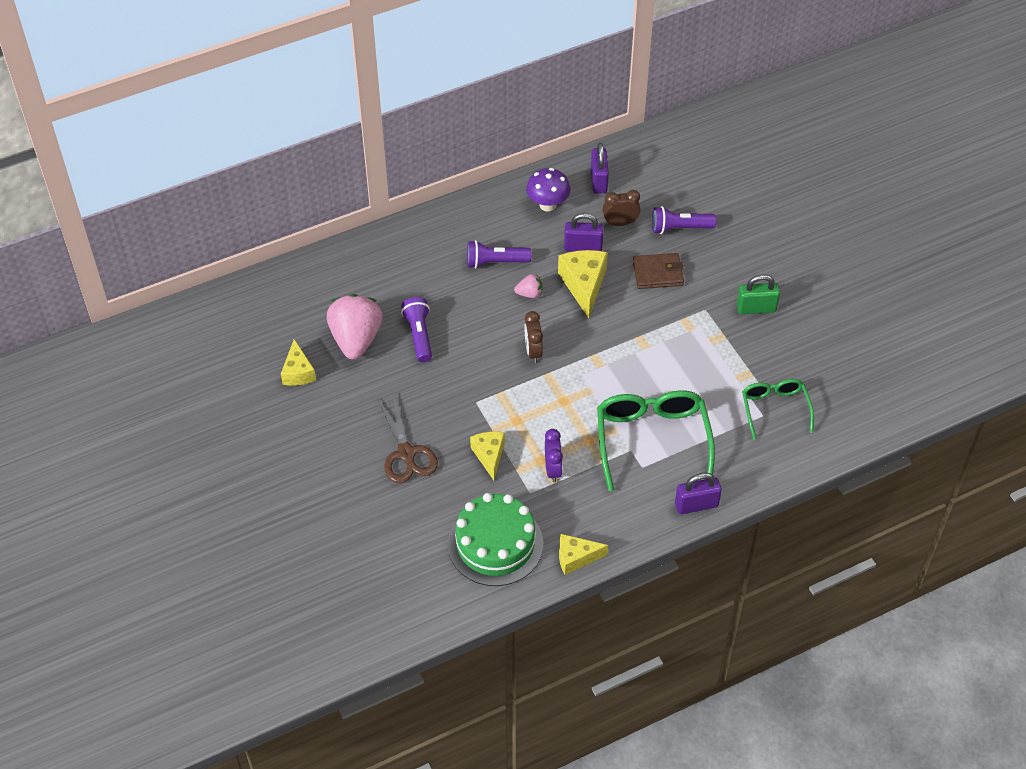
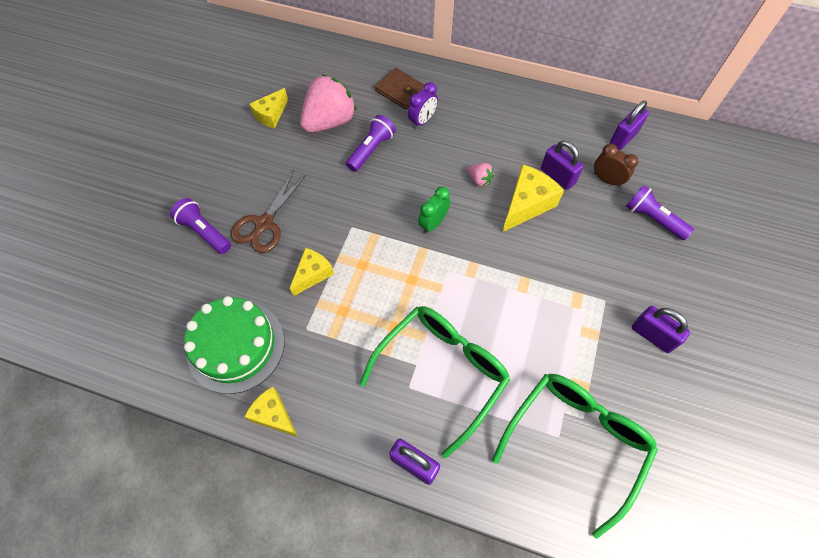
camera: 45 degrees right, 10 degrees up
(495, 262) = (481, 140): purple flashlight -> purple flashlight (204, 232)
(533, 351) = (433, 223): brown clock -> green clock
(547, 205) = (564, 128): purple mushroom -> none
(553, 469) = (342, 326): purple clock -> purple clock (422, 121)
(658, 273) = (596, 240): brown wallet -> brown wallet (400, 91)
(756, 308) = (652, 335): green padlock -> purple padlock
(774, 409) = (576, 440): green glasses -> green glasses, size x1.67

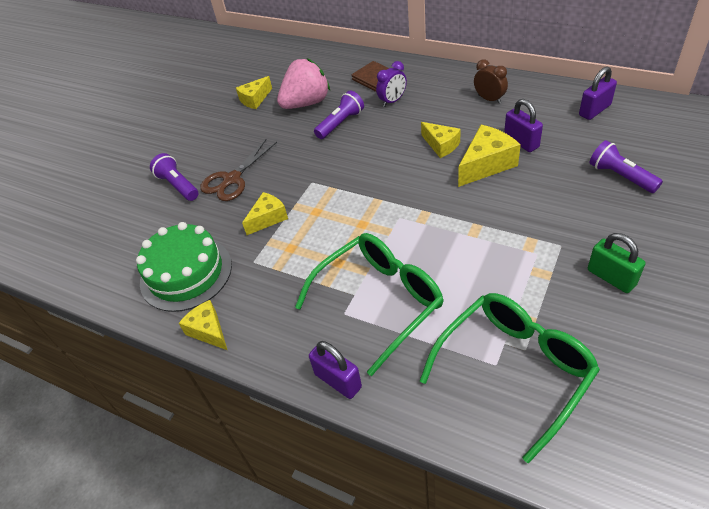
camera: 15 degrees right, 15 degrees down
(433, 223) = (390, 179): green clock -> none
(479, 180) = (441, 145): pink strawberry -> yellow cheese
(607, 180) = (573, 144): brown clock -> brown clock (489, 99)
(652, 335) = (611, 277): purple padlock -> green padlock

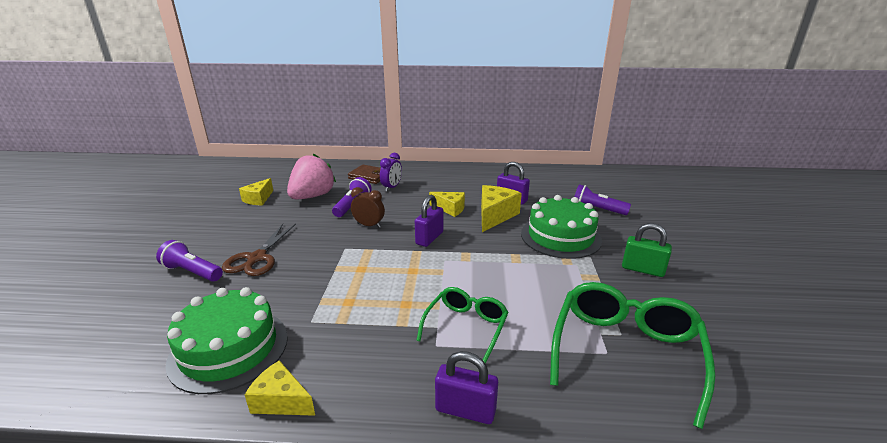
camera: 30 degrees left, 20 degrees down
(268, 218) = (312, 282): yellow cheese -> none
(380, 301) = (466, 326): green glasses -> green glasses, size x0.60
(489, 99) = (470, 179): brown clock -> brown clock (369, 225)
(544, 210) = (560, 237): none -> green cake
(594, 110) = (549, 177): purple padlock -> purple padlock (429, 238)

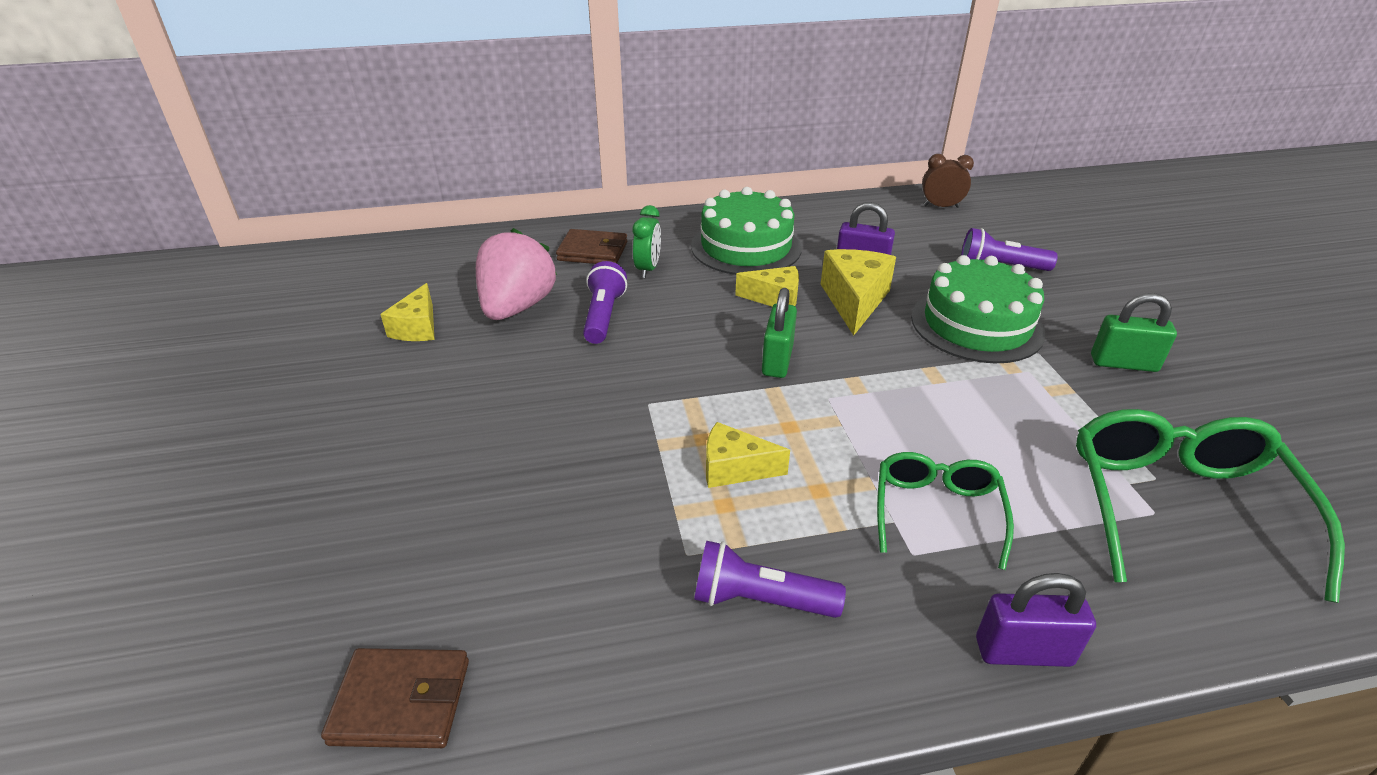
camera: 15 degrees left, 10 degrees up
(122, 359) = (401, 702): none -> brown wallet
(192, 272) = (401, 501): purple flashlight -> purple flashlight (760, 600)
(229, 349) = (583, 636): green cake -> green cake (746, 247)
(257, 258) = (504, 450): brown scissors -> none
(281, 401) = (739, 707): yellow cheese -> yellow cheese (734, 468)
(369, 225) = (659, 351): brown clock -> brown clock (941, 206)
(391, 187) = (648, 269): purple clock -> green clock
(429, 238) = (777, 360): purple padlock -> green padlock

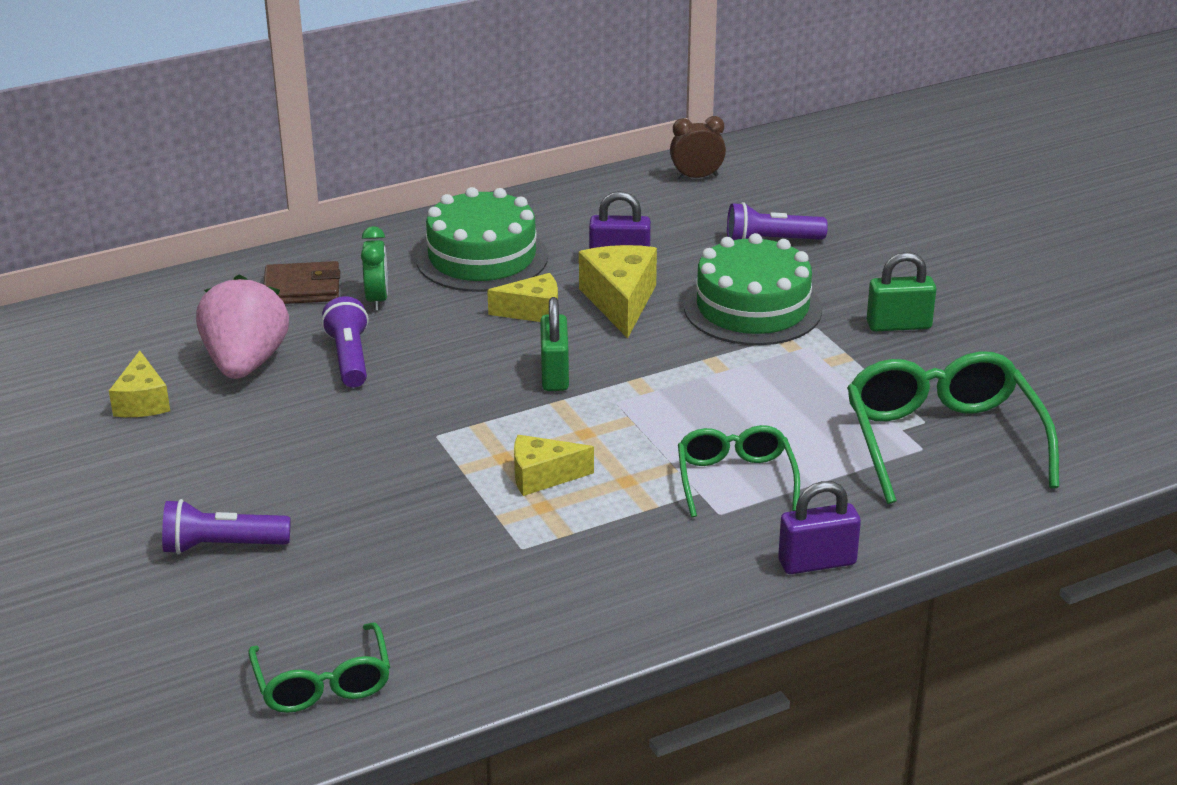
camera: 15 degrees left, 5 degrees down
(401, 702) = (323, 683): brown wallet -> green glasses
(760, 600) = (596, 568): purple flashlight -> purple flashlight (222, 546)

